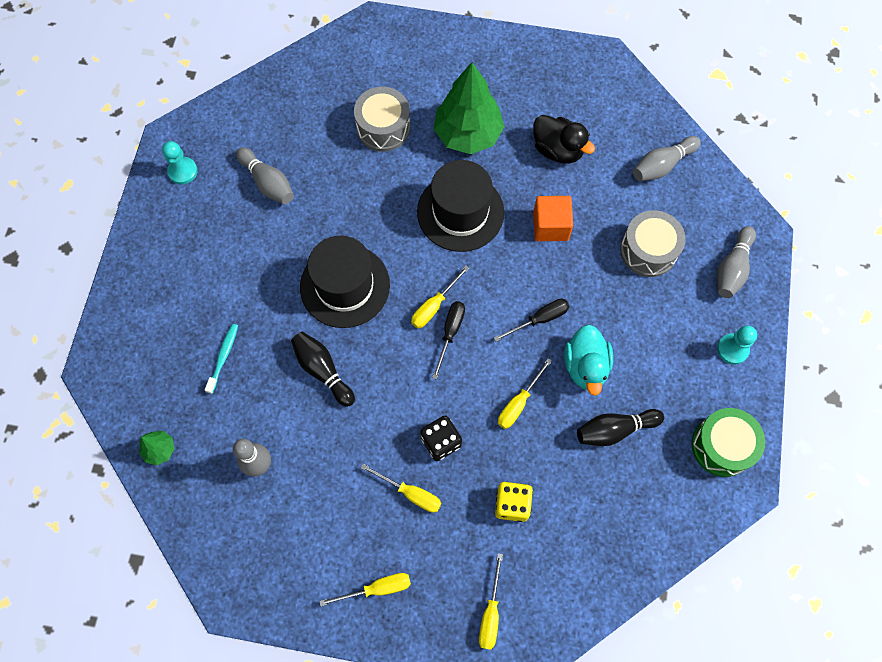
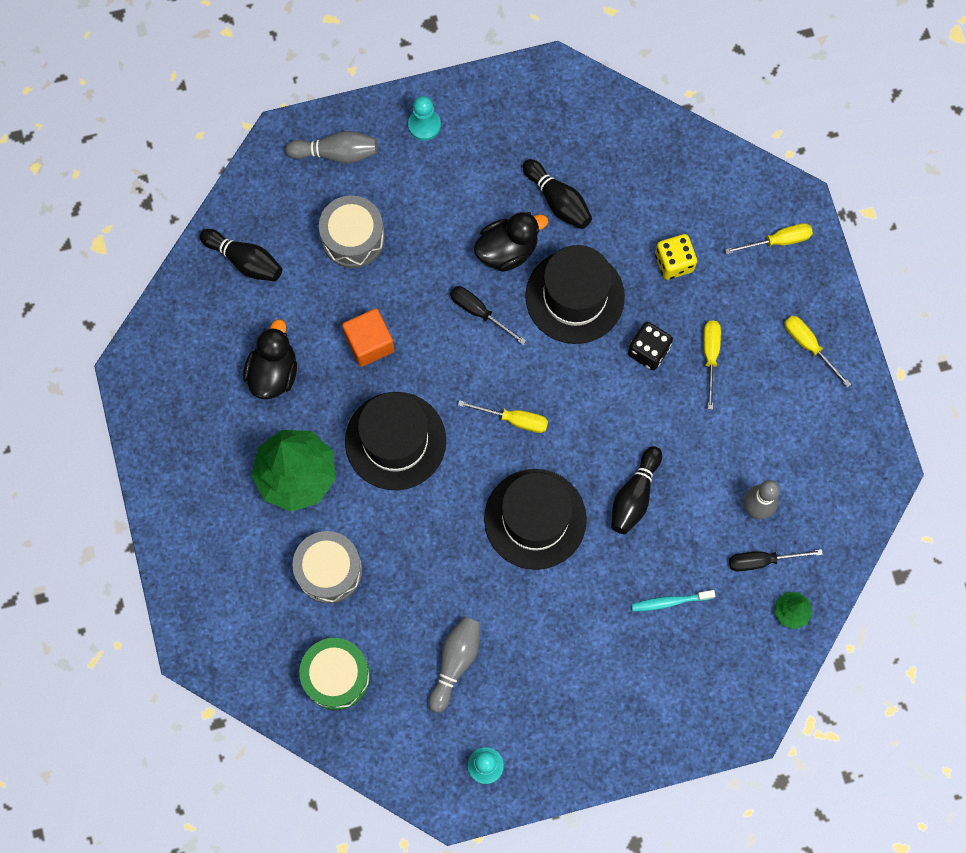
camera: 115 degrees left, 5 degrees up
(450, 333) = (535, 391): black screwdriver -> black screwdriver (762, 560)
(518, 403) = (575, 296): yellow screwdriver -> black hat
(585, 366) = (507, 250): turquoise duck -> black duck
(662, 165) = (245, 260): grey bowling pin -> black bowling pin
(722, 446) = (527, 103): green drum -> green drum (336, 676)

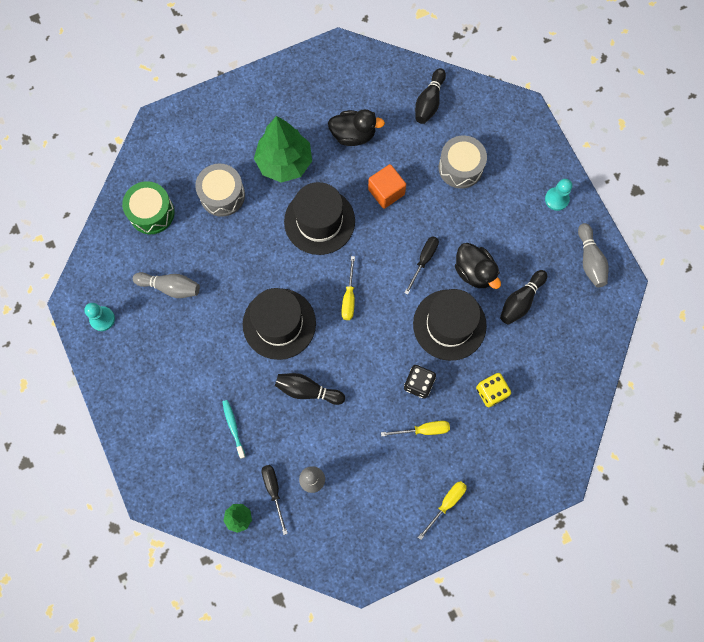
camera: 80 degrees right, 0 degrees up
(336, 153) = (521, 145): grey bowling pin -> grey bowling pin (590, 260)
(778, 241) = (526, 468): yellow screwdriver -> none

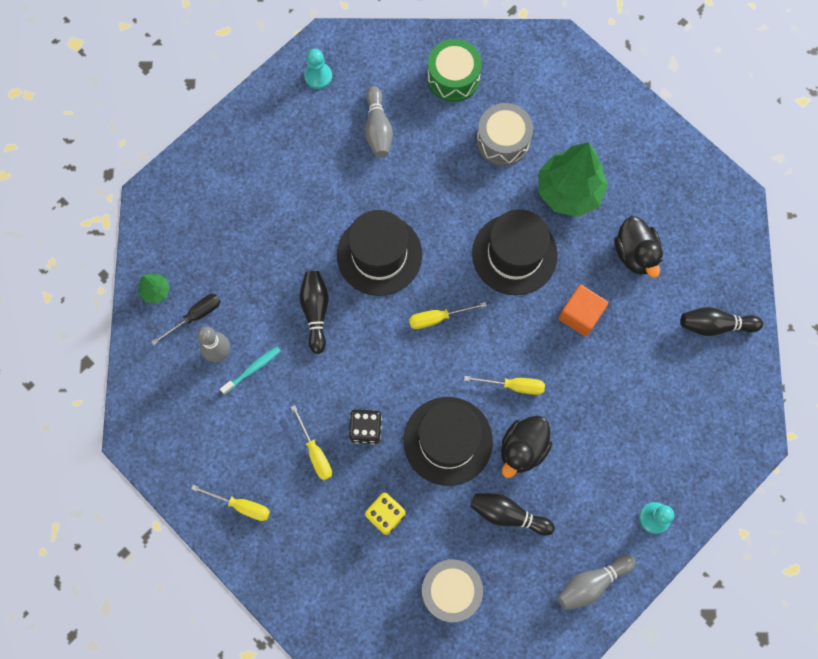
camera: 70 degrees right, 0 degrees up
(233, 427) = (249, 250): turquoise toothbrush -> turquoise toothbrush (253, 369)
(424, 260) = (514, 386): black screwdriver -> yellow screwdriver
(460, 167) = (646, 389): grey drum -> grey drum (451, 590)

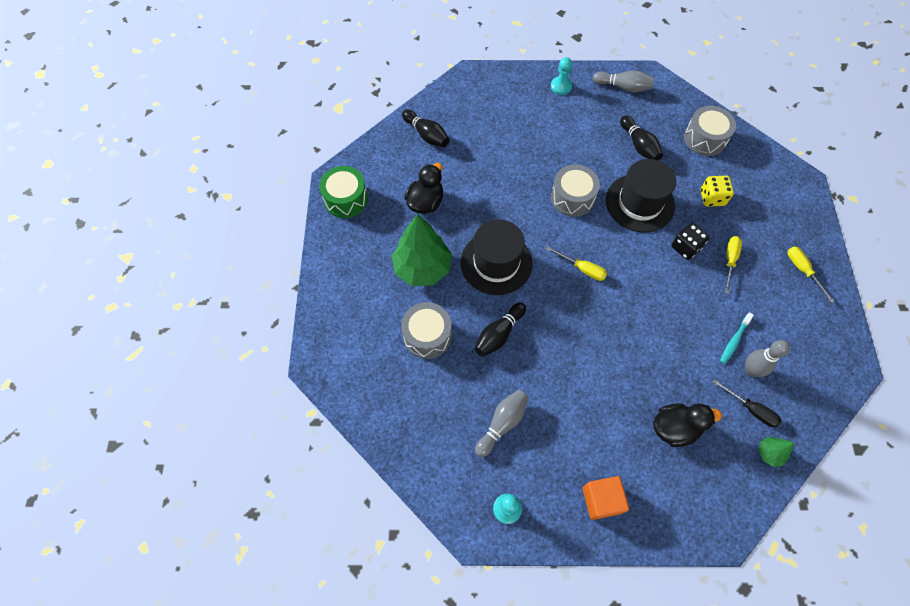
camera: 135 degrees left, 10 degrees down
(195, 316) = (750, 409): black screwdriver -> black screwdriver turned 150 degrees counterclockwise
(253, 369) = (734, 340): turquoise toothbrush -> turquoise toothbrush turned 60 degrees counterclockwise
(315, 311) = (660, 339): black bowling pin -> black bowling pin (499, 334)
(379, 255) = (583, 337): black hat -> none
(453, 78) = (412, 410): green drum -> green drum (346, 199)
(514, 386) = (572, 198): yellow screwdriver -> grey drum
(522, 449) = (599, 166): black duck -> black duck (675, 428)
(580, 315) = (494, 199): orange cube -> orange cube (601, 500)

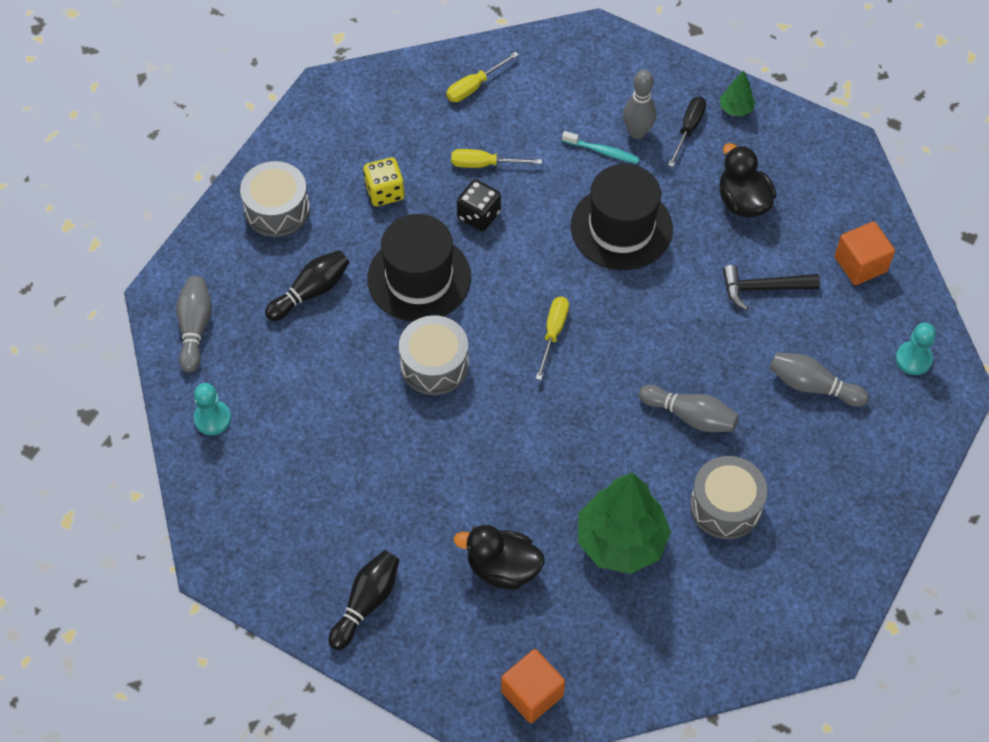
camera: 105 degrees left, 5 degrees down
(346, 199) = (532, 693): green drum -> orange cube
(496, 263) = (579, 443): black hat -> black hat (621, 227)
(499, 334) = (690, 416): black bowling pin -> grey bowling pin
(592, 417) = (763, 288): none -> black hammer

